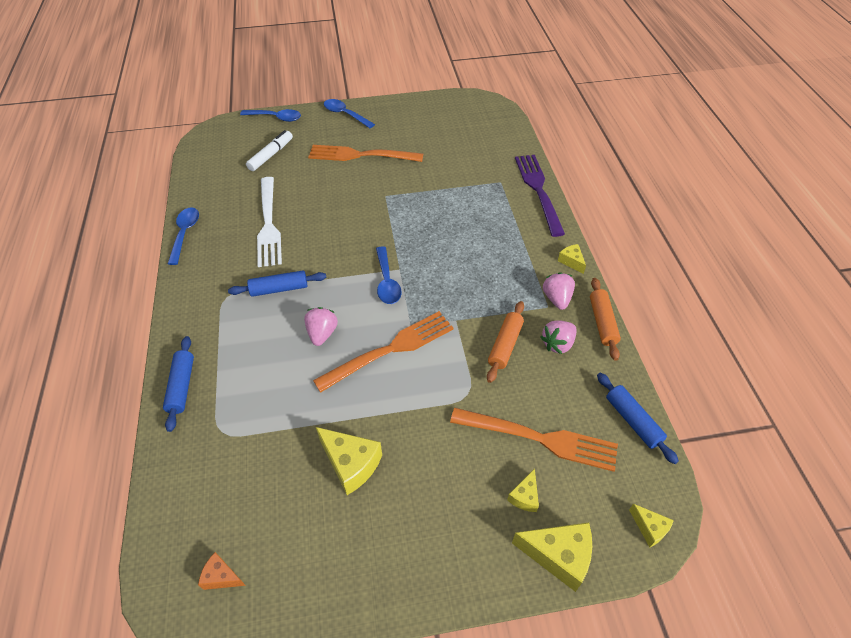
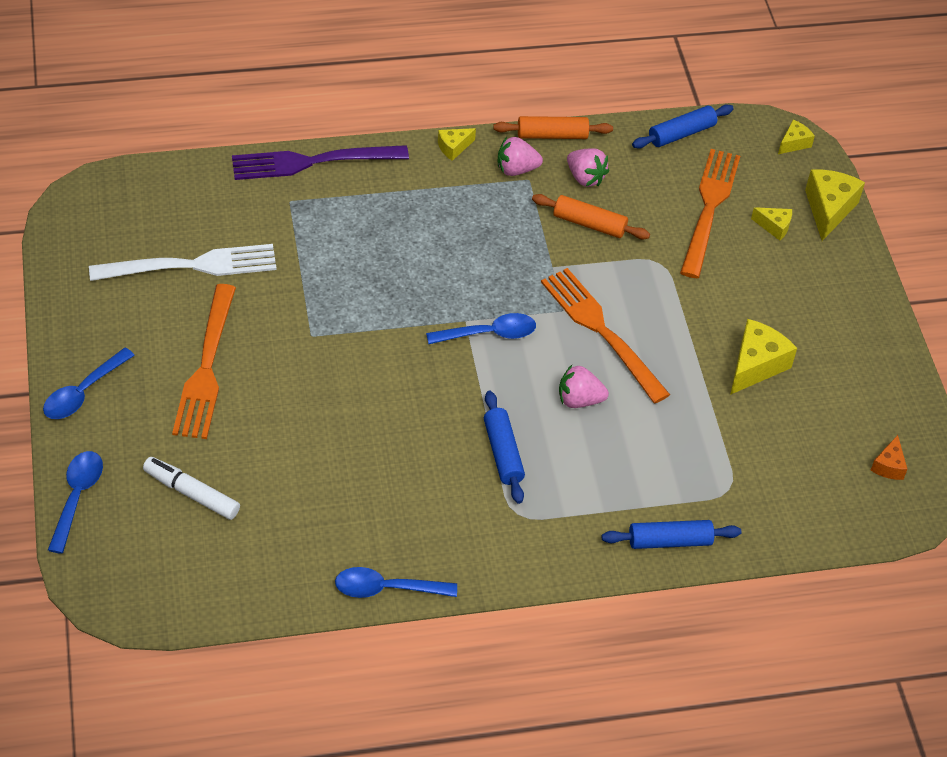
camera: 95 degrees left, 0 degrees up
(268, 224) = (369, 479): white fork -> white fork (191, 265)

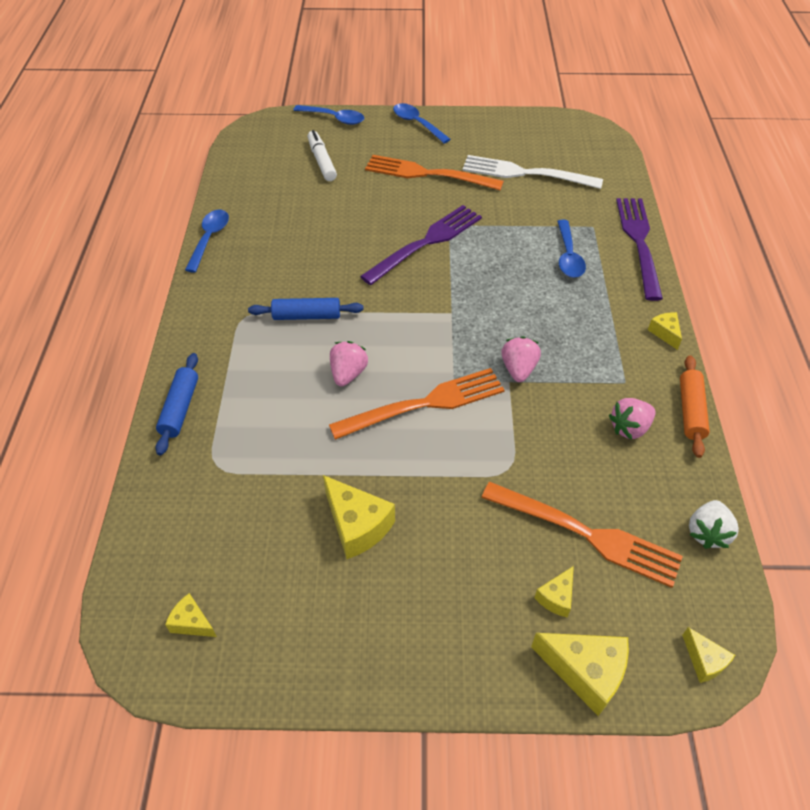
camera: 105 degrees right, 0 degrees up
(191, 265) = (525, 173): white fork -> white fork turned 105 degrees clockwise
(191, 493) = (322, 161): white marker -> white marker turned 60 degrees counterclockwise
(350, 355) = (426, 243): none -> purple fork
(489, 334) = (434, 325): blue spoon -> blue spoon (568, 256)
(516, 169) = (638, 374): pink strawberry -> pink strawberry (518, 369)
(589, 224) = (564, 419): orange rolling pin -> none
(681, 133) = (707, 533): blue rolling pin -> white strawberry
(888, 466) = (192, 622): orange cheese -> yellow cheese

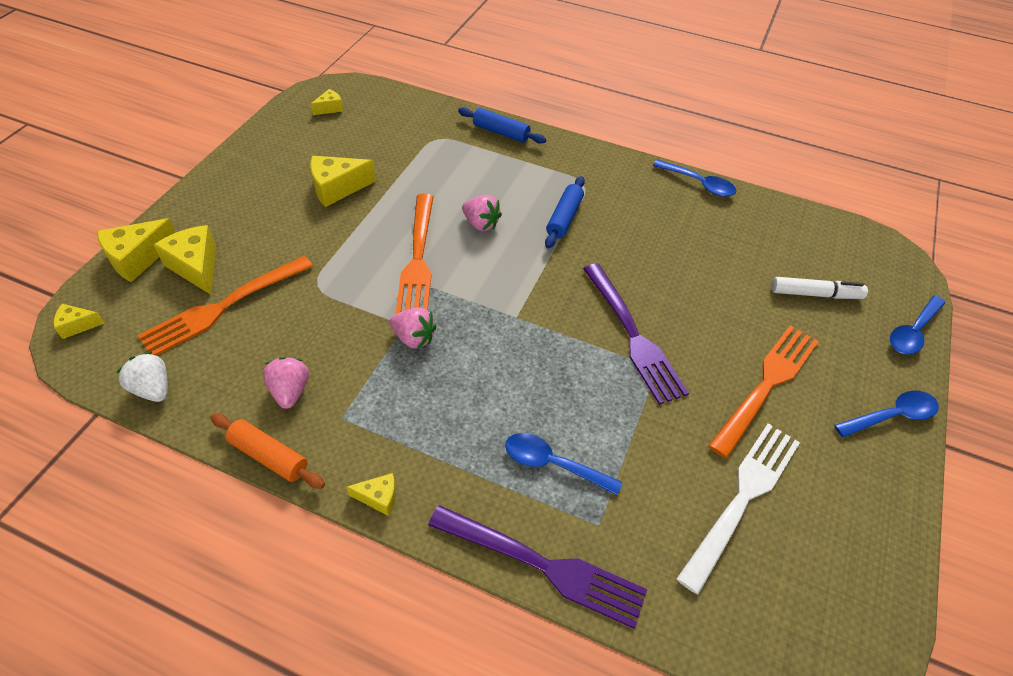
camera: 110 degrees right, 0 degrees up
(556, 597) = (196, 267): yellow cheese -> yellow cheese, size x1.81

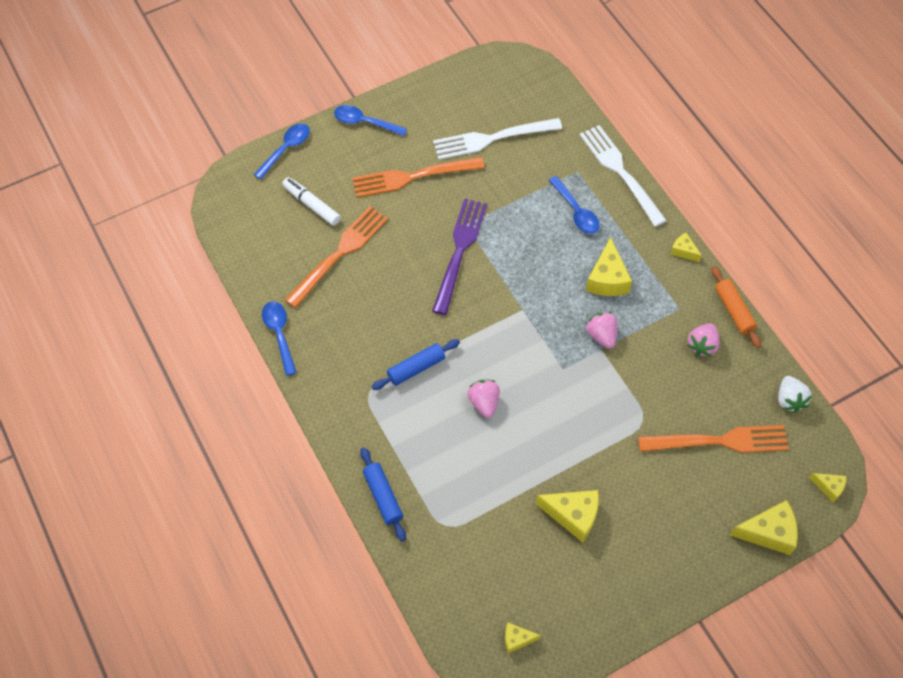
camera: 140 degrees left, 10 degrees up
(196, 267) = (725, 494): yellow cheese -> yellow cheese (607, 279)
(418, 258) = (555, 399): orange fork -> orange fork (339, 254)
(543, 565) = (620, 172): purple fork -> white fork
(912, 332) = (286, 149): blue spoon -> blue spoon turned 45 degrees counterclockwise

